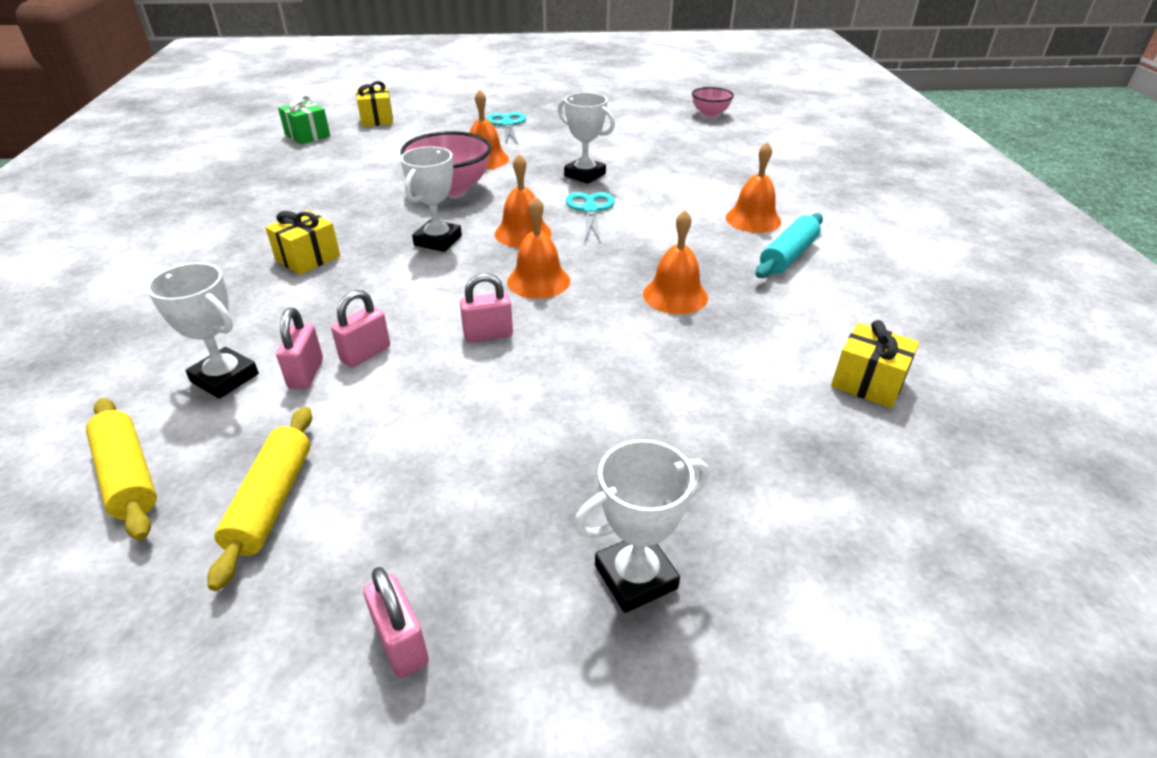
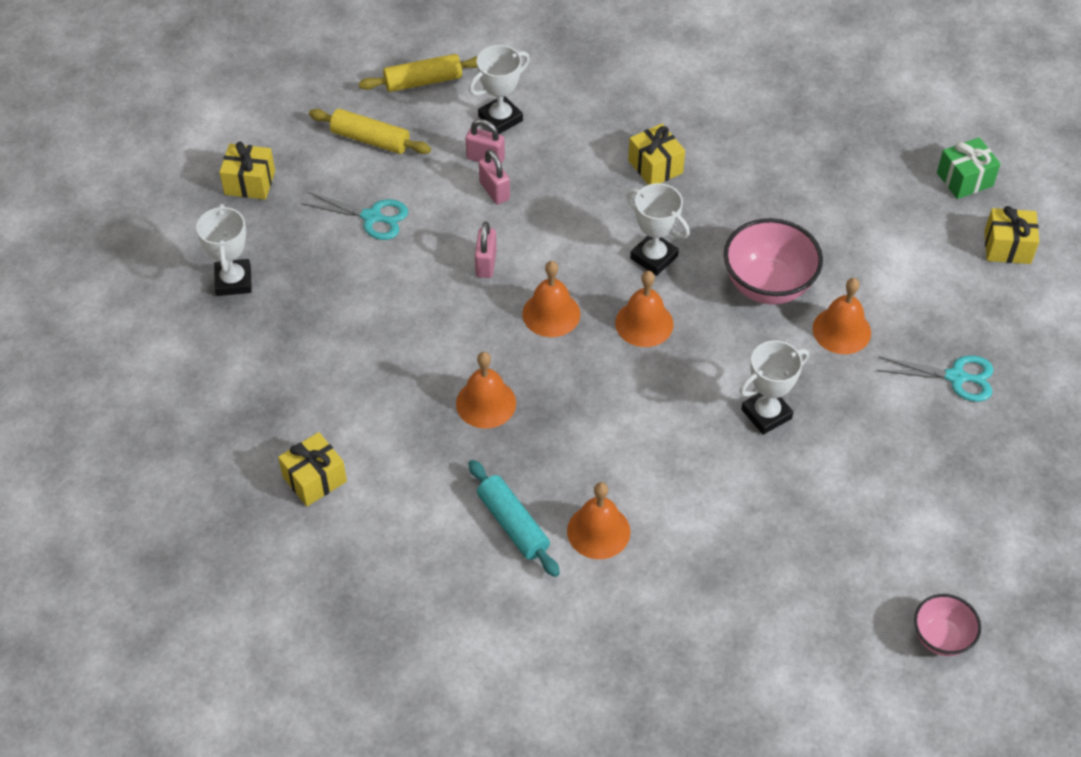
camera: 110 degrees right, 15 degrees up
(401, 643) = (250, 183): pink padlock -> yellow gift
(590, 210) = (675, 392): turquoise scissors -> turquoise scissors (372, 217)

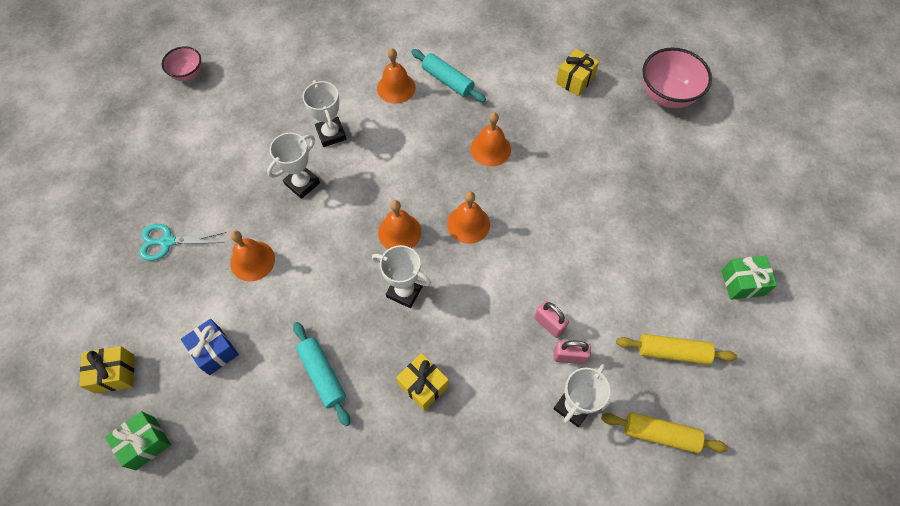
camera: 165 degrees right, 10 degrees up
(233, 281) = (701, 196): white trophy -> white trophy (331, 134)
(250, 183) = (742, 283): yellow gift -> green gift
(372, 217) = (633, 274): turquoise scissors -> none
(423, 81) = (660, 434): yellow rolling pin -> yellow rolling pin turned 45 degrees clockwise
(486, 264) = (530, 254): pink padlock -> none
(766, 198) = (322, 375): none -> turquoise rolling pin
(768, 285) = (312, 287): pink bowl -> pink bowl (667, 95)
(890, 245) = (215, 351): none -> blue gift

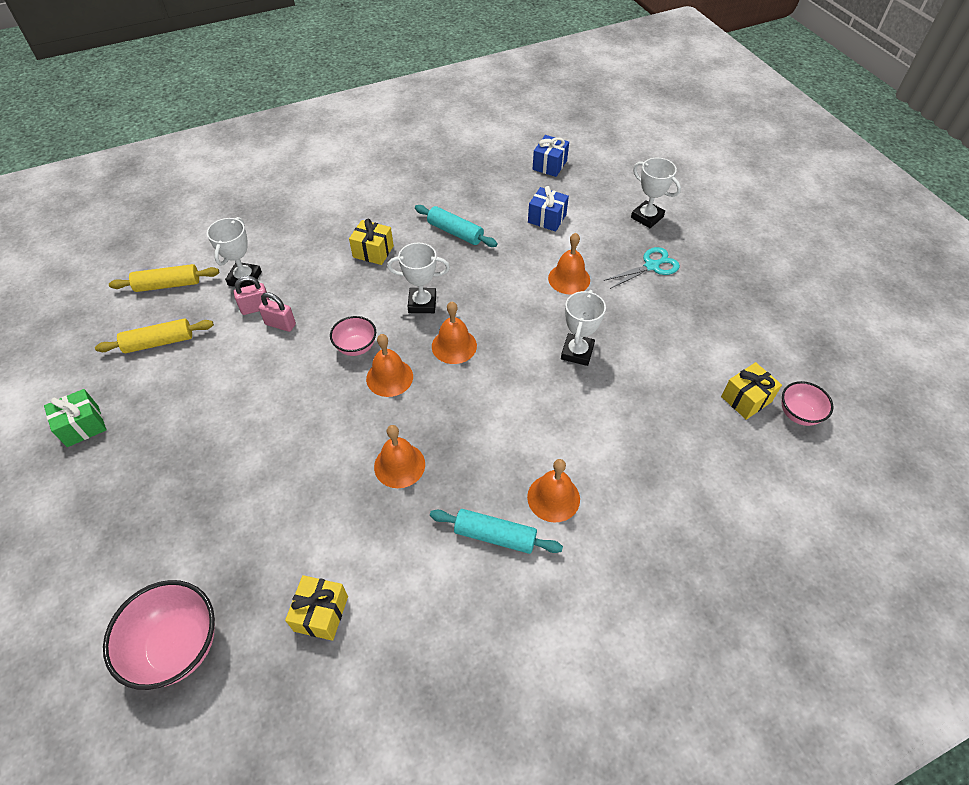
camera: 155 degrees right, 10 degrees down
(114, 373) = (605, 186): yellow gift -> yellow gift (746, 399)
(145, 443) = (549, 165): green gift -> blue gift
(331, 134) = (587, 411): white trophy -> white trophy (647, 217)
(485, 267) = (356, 347): none -> pink bowl

